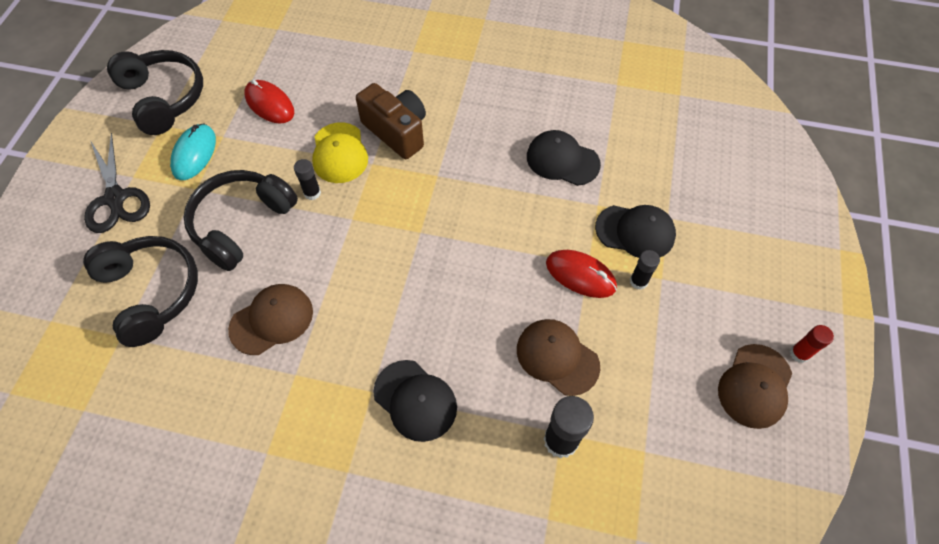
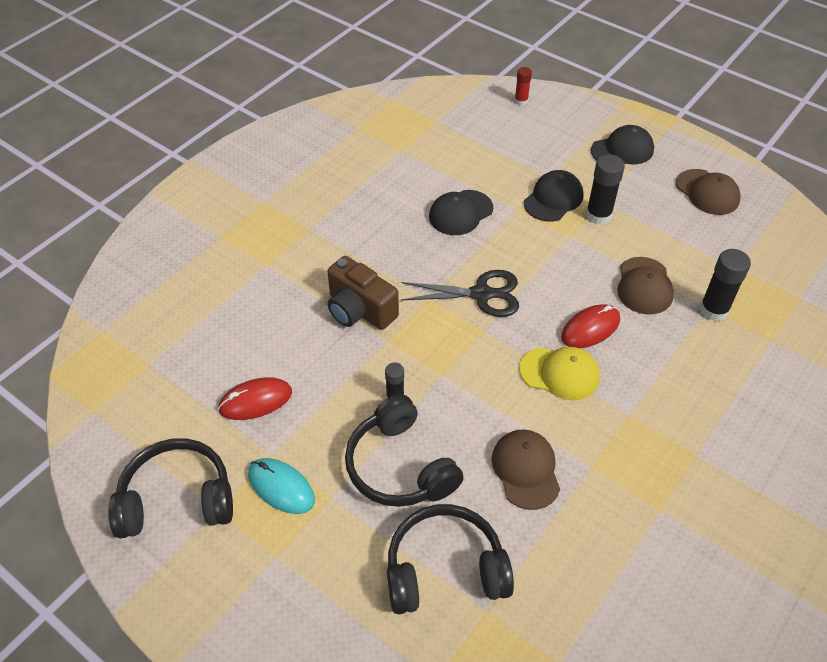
camera: 65 degrees left, 10 degrees down
(115, 198) = (298, 580): black scissors -> black scissors (481, 294)
(339, 153) = (359, 361): yellow cap -> yellow cap (560, 373)
(396, 131) = (359, 310): brown camera -> brown camera turned 120 degrees counterclockwise
(415, 400) = (648, 387): black cap -> black cap (622, 150)
(557, 357) = (644, 286): brown cap -> brown cap turned 60 degrees counterclockwise
(580, 275) = (577, 245): red mouse -> red mouse (590, 328)
(638, 281) = (598, 215): black glue stick -> black glue stick, size x1.70
(799, 353) = (691, 161): red glue stick -> red glue stick (521, 101)

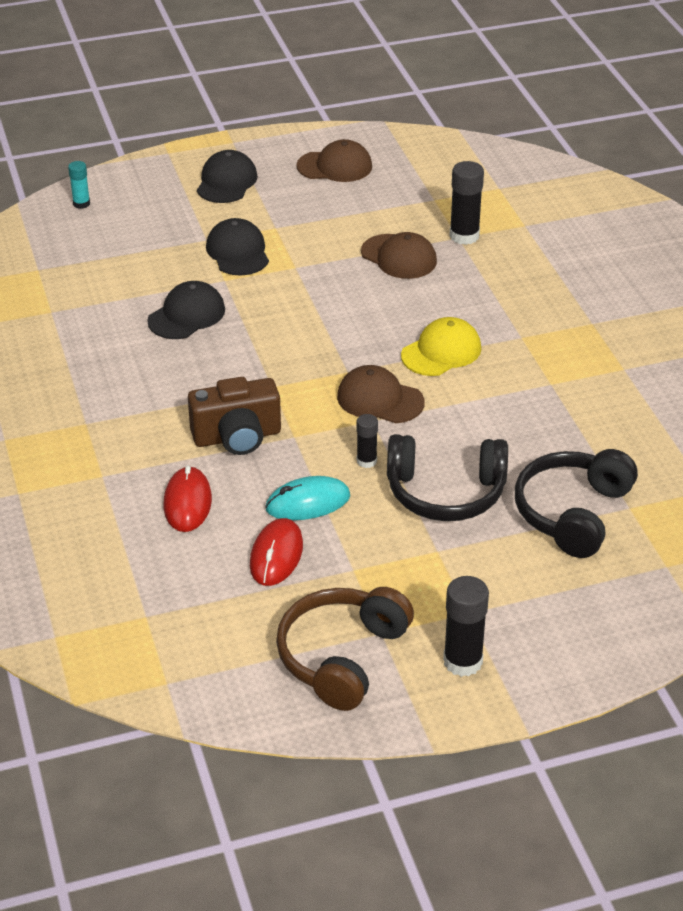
camera: 55 degrees left, 10 degrees down
(177, 499) = (342, 657): black headphones -> brown headphones
(281, 487) = (396, 578): turquoise mouse -> turquoise mouse (308, 502)
(460, 213) = (186, 315): black cap -> black cap turned 135 degrees counterclockwise
(481, 294) = (304, 352): black scissors -> none
(521, 101) = (81, 204): red glue stick -> turquoise glue stick
(526, 470) = (520, 420): brown cap -> brown cap (380, 399)
(590, 328) = (412, 310): red mouse -> red mouse (187, 502)
(598, 215) = (289, 237): black glue stick -> black glue stick (462, 661)

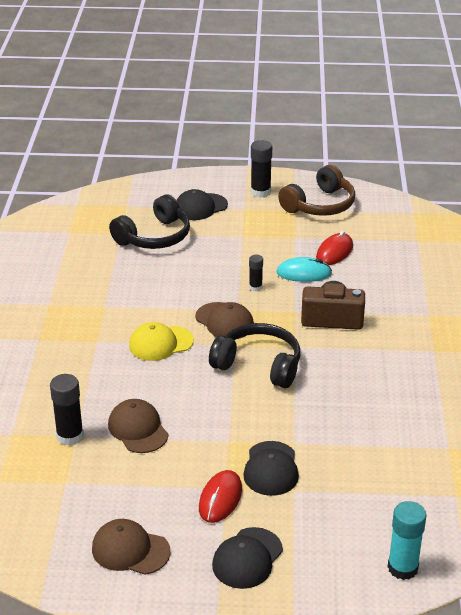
camera: 160 degrees left, 5 degrees down
(81, 204) = (402, 568): turquoise glue stick -> turquoise glue stick, size x1.70
(186, 315) = (336, 417): black cap -> black cap (200, 207)
(187, 502) = (377, 288): red mouse -> red mouse (220, 499)
(445, 492) = (218, 261): black headphones -> black headphones (258, 365)

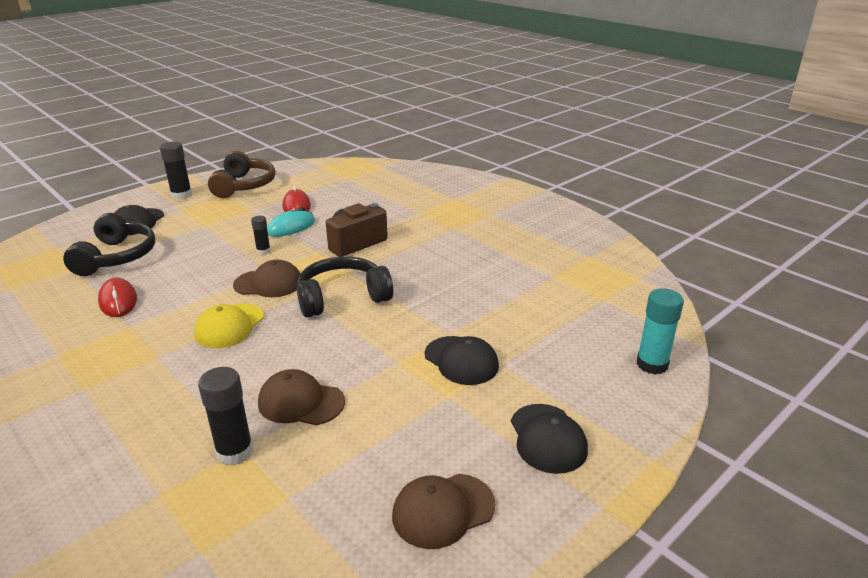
camera: 45 degrees left, 5 degrees down
(220, 499) = (456, 408): red mouse -> red mouse (118, 301)

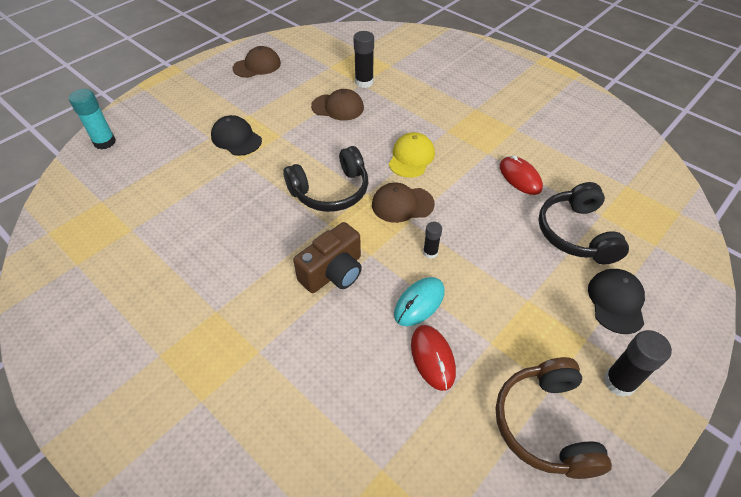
camera: 175 degrees right, 20 degrees up
(547, 438) = (196, 96): black cap -> none

